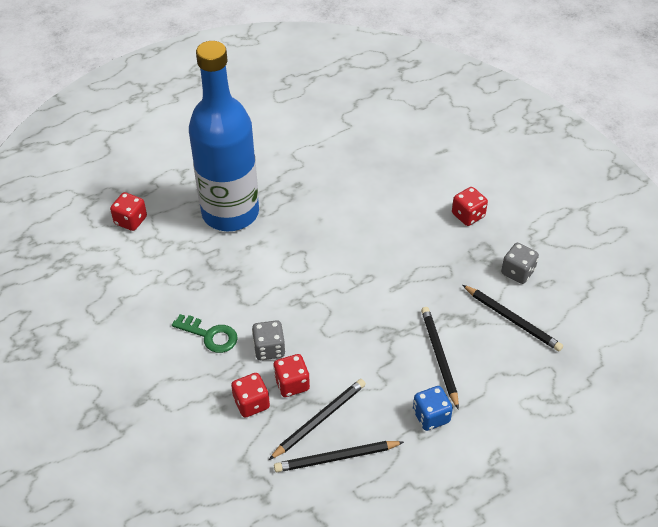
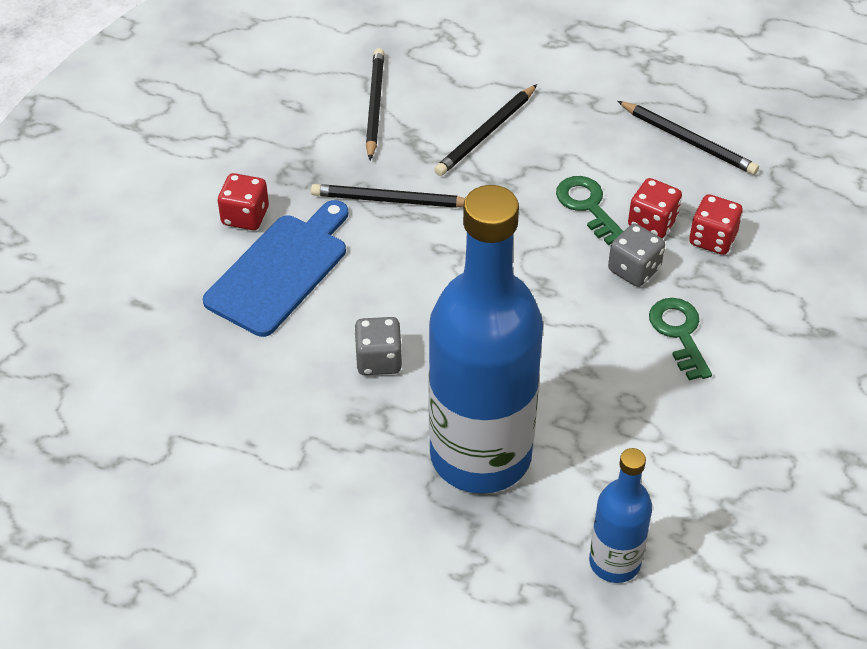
camera: 130 degrees left, 0 degrees up
(130, 220) = (614, 562): red dice -> blue bottle
(319, 419) = (665, 177): black pencil -> black pencil (391, 200)
(334, 363) = (588, 206): none -> green key
(415, 208) = (280, 271): none -> blue cutting board
(431, 416) = (563, 103): blue dice -> none
(517, 272) = (299, 132): grey dice -> grey dice (378, 360)

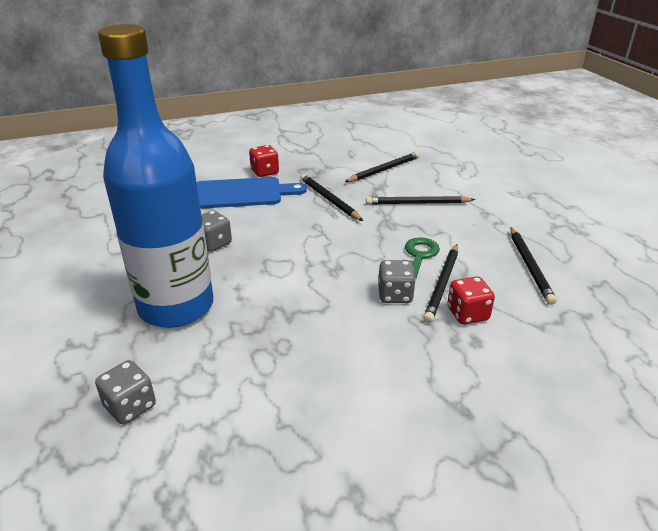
camera: 50 degrees right, 15 degrees down
(614, 562) = (130, 406): blue bottle -> grey dice
(652, 223) = (442, 284): red dice -> black pencil
(679, 333) = (367, 338): green key -> none

